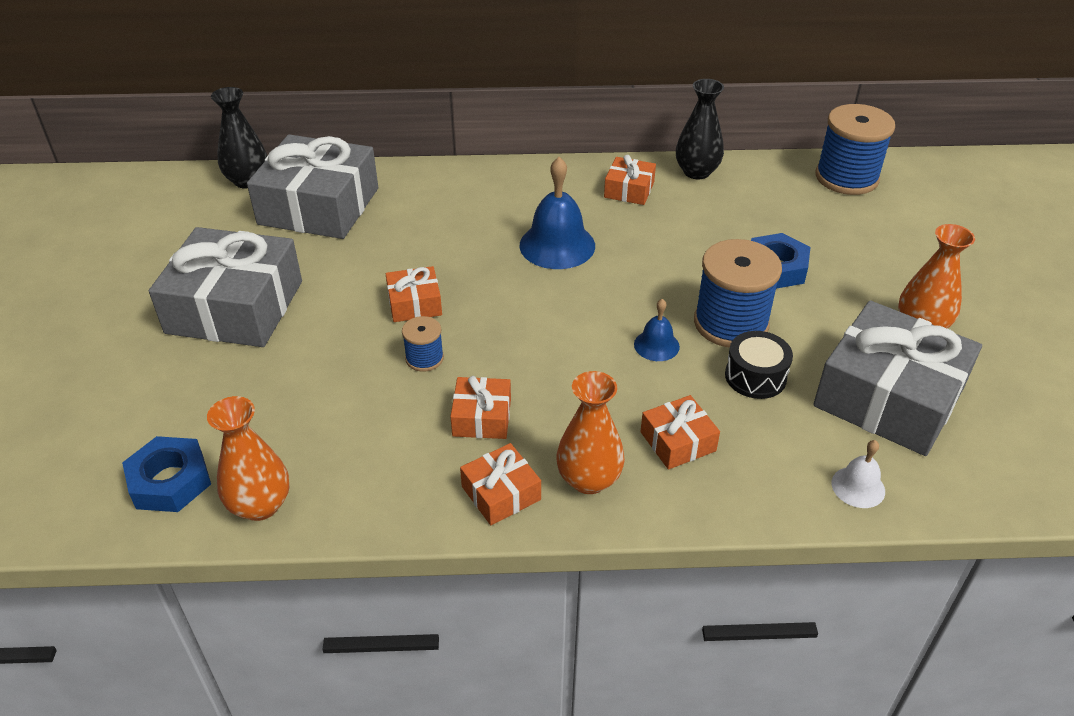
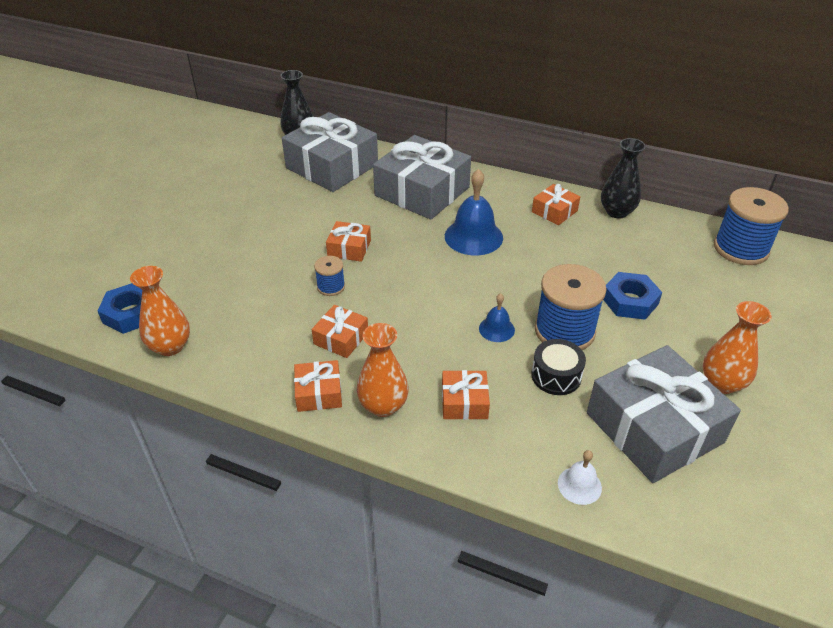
camera: 25 degrees right, 0 degrees up
(235, 307) = (238, 217): grey gift -> grey gift (422, 191)

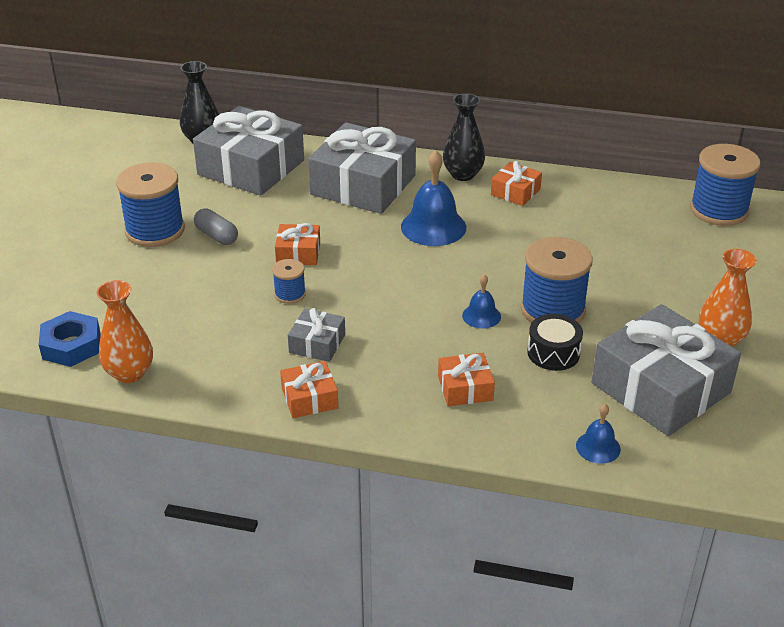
camera: 10 degrees left, 5 degrees down
(235, 214) = (155, 230): none -> blue spool
(284, 225) = (216, 236): none -> grey capsule
(341, 338) = (317, 343): orange gift -> grey gift
(383, 405) = (381, 401): orange vase -> none
(579, 485) = (598, 447): white bell -> blue bell
(617, 212) = (582, 186): black vase -> black vase (463, 174)
(630, 301) = (614, 273): blue nut -> none

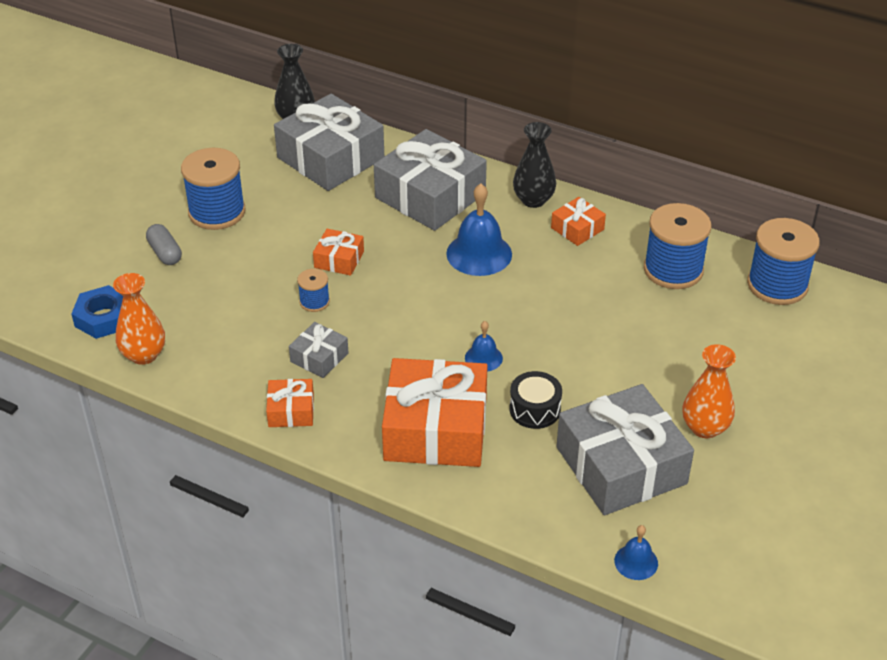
camera: 15 degrees right, 5 degrees up
(216, 236) = (270, 228): grey capsule -> grey capsule (165, 253)
(465, 388) = (436, 429): orange gift -> orange gift, size x2.14
(552, 310) = (555, 364): blue spool -> blue spool (673, 270)
(598, 447) = (532, 512): blue bell -> blue bell (636, 562)

